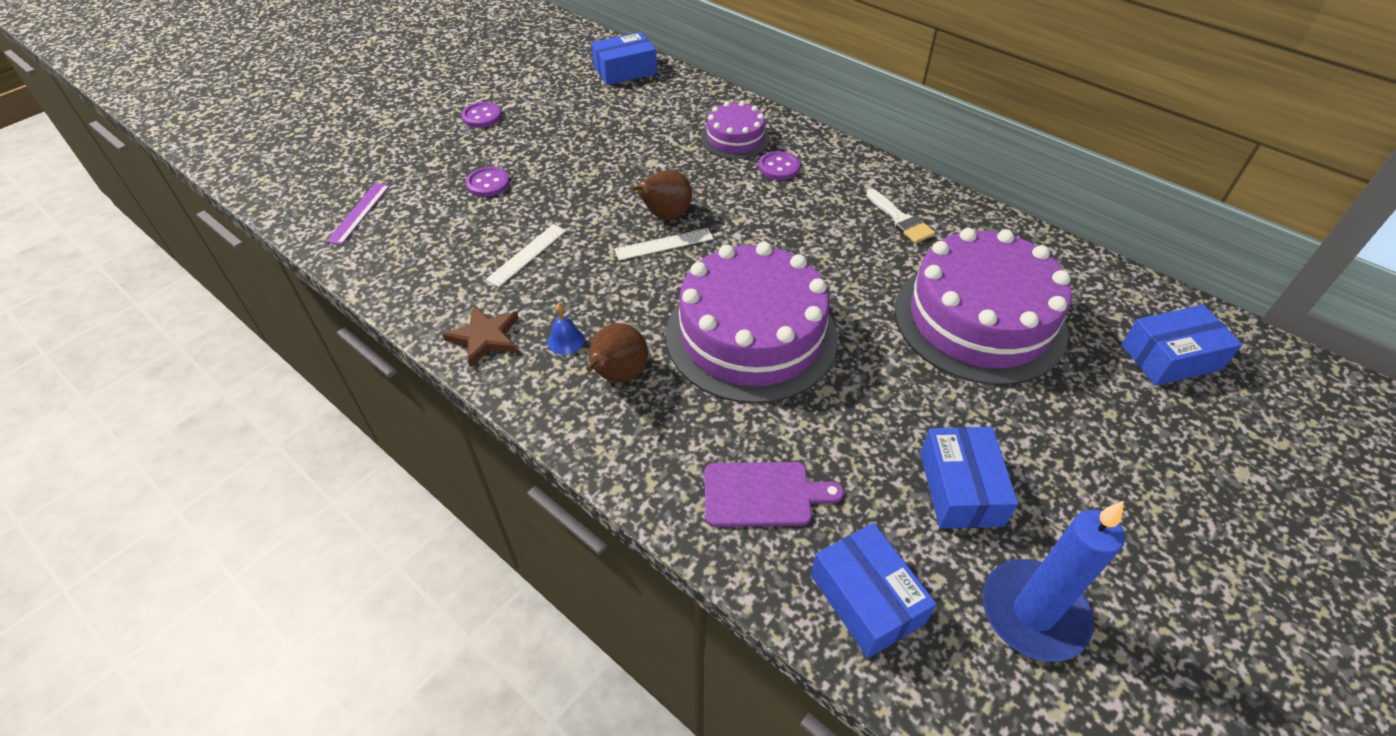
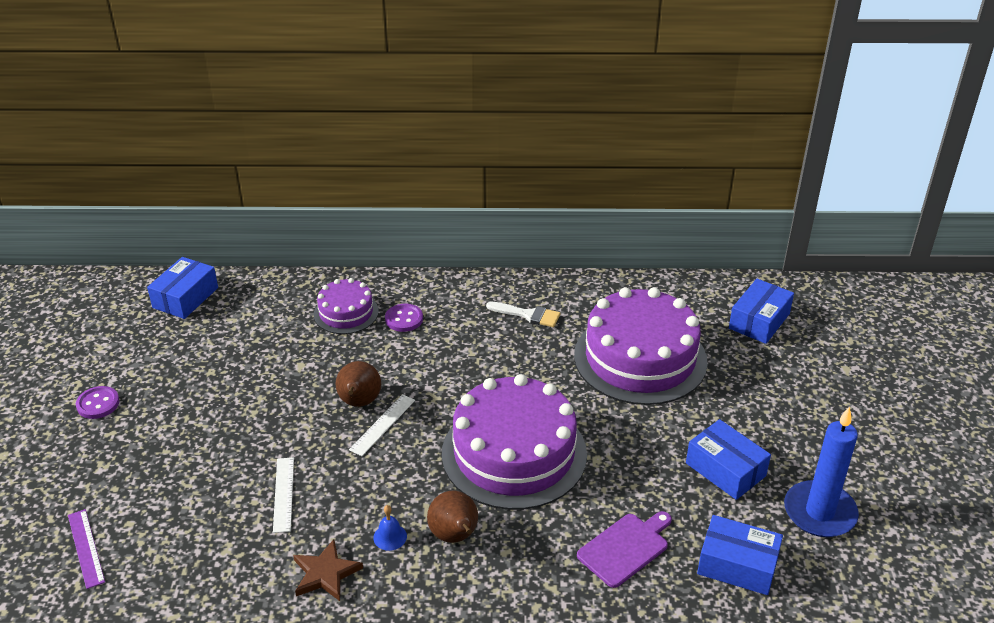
camera: 40 degrees left, 10 degrees down
(488, 183) = (178, 457): purple button -> none

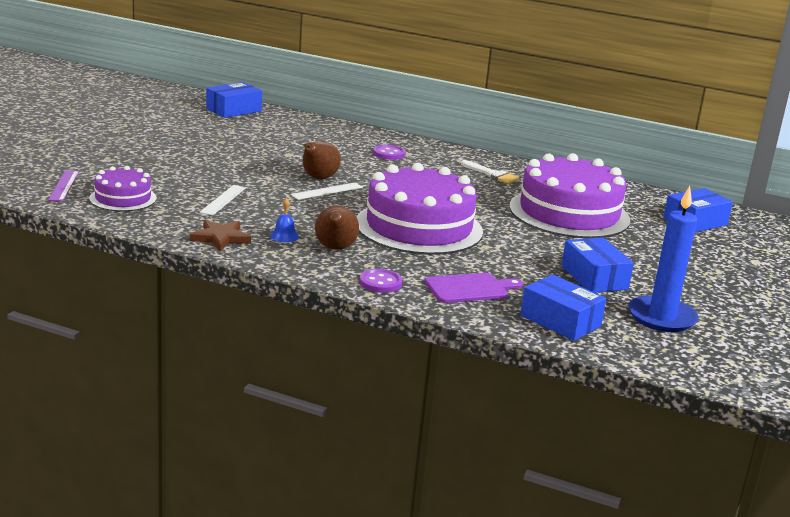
camera: 20 degrees right, 15 degrees down
(98, 404) = (130, 135): purple button -> purple button (380, 283)
(346, 312) = (346, 141): purple cake -> purple cake (123, 198)

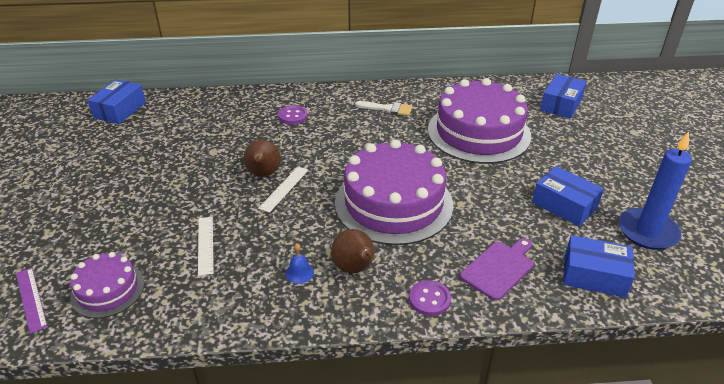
camera: 25 degrees left, 15 degrees up
(220, 238) = (246, 306): brown star -> none

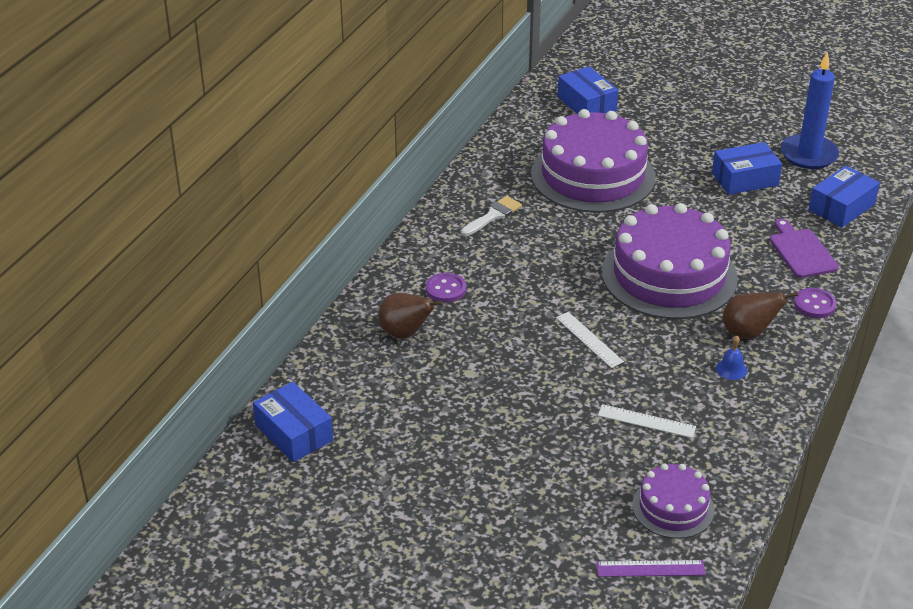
camera: 60 degrees left, 0 degrees up
(263, 174) = (550, 346): brown pear -> brown pear (405, 333)

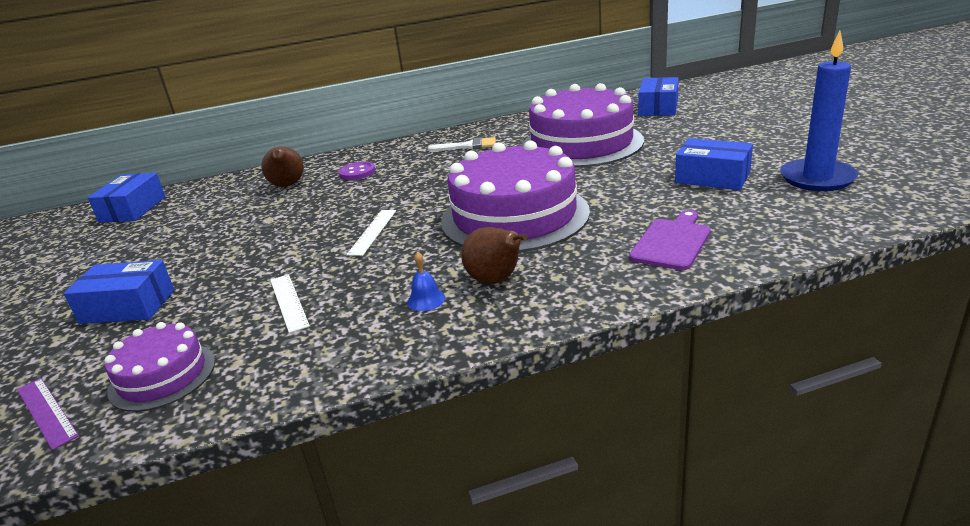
camera: 50 degrees right, 10 degrees down
(814, 304) = (604, 287): purple button -> none
(841, 207) = (785, 224): blue box -> blue box (128, 306)

